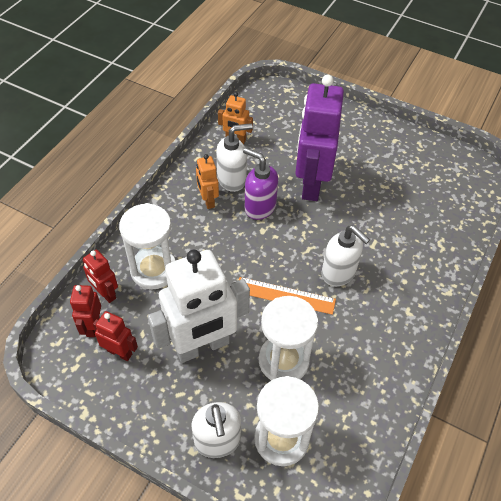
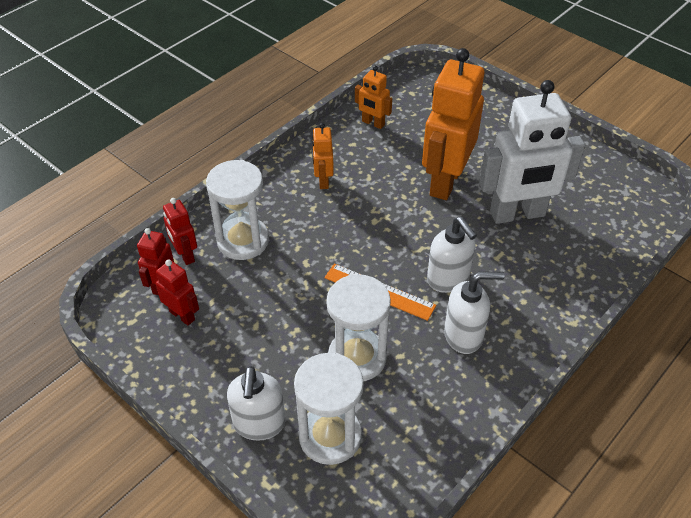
camera: 15 degrees right, 5 degrees down
(202, 346) = (272, 326): white robot -> white robot (517, 214)
(232, 179) = (356, 163): white soap dispenser -> white soap dispenser (464, 335)
(259, 207) = (378, 196): purple soap dispenser -> none
(311, 184) = (445, 181): purple robot -> orange robot

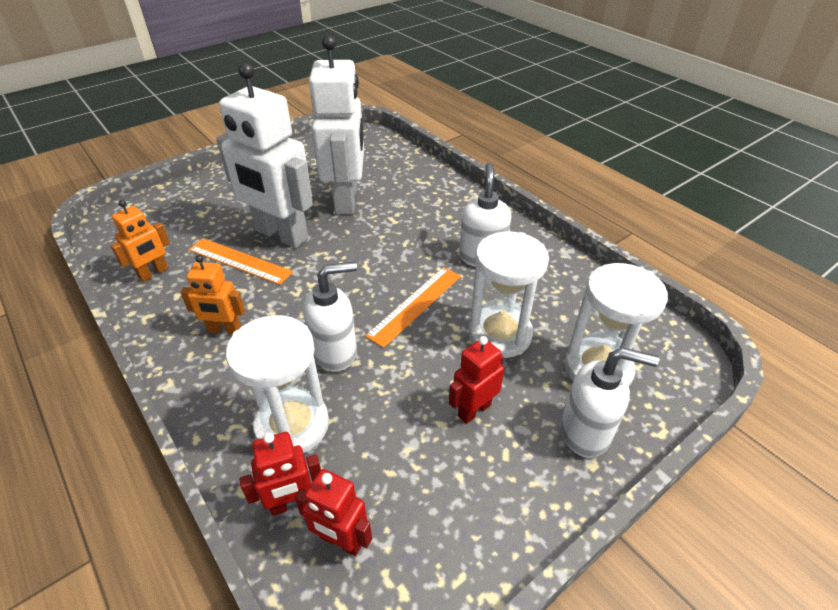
camera: 80 degrees left, 5 degrees down
(182, 315) = (407, 512): red robot -> red robot (474, 410)
(402, 166) = (239, 261): none -> orange ruler
(445, 181) = (281, 235): orange robot -> white robot
(448, 279) = (412, 255): white soap dispenser -> white soap dispenser (335, 352)

